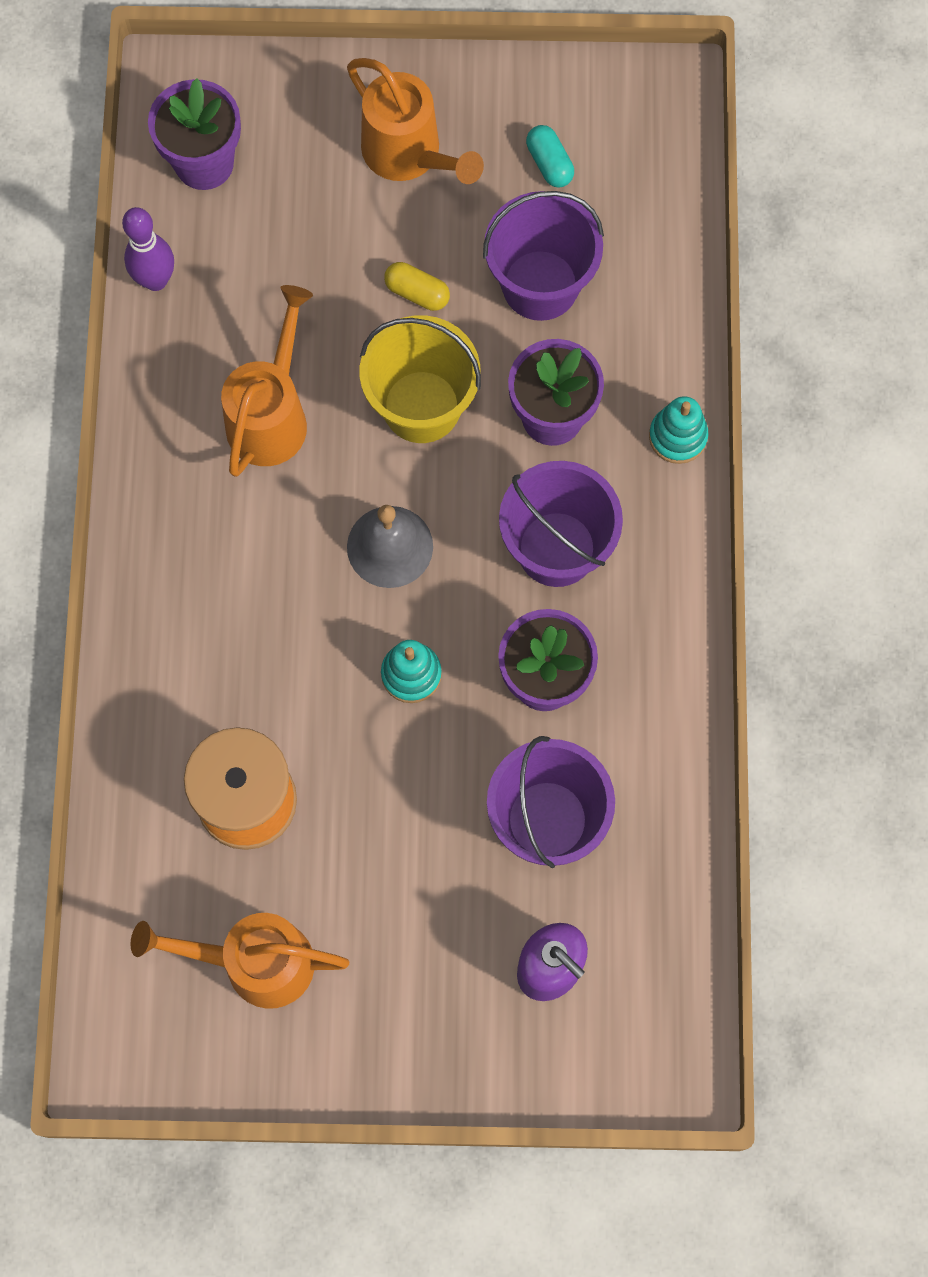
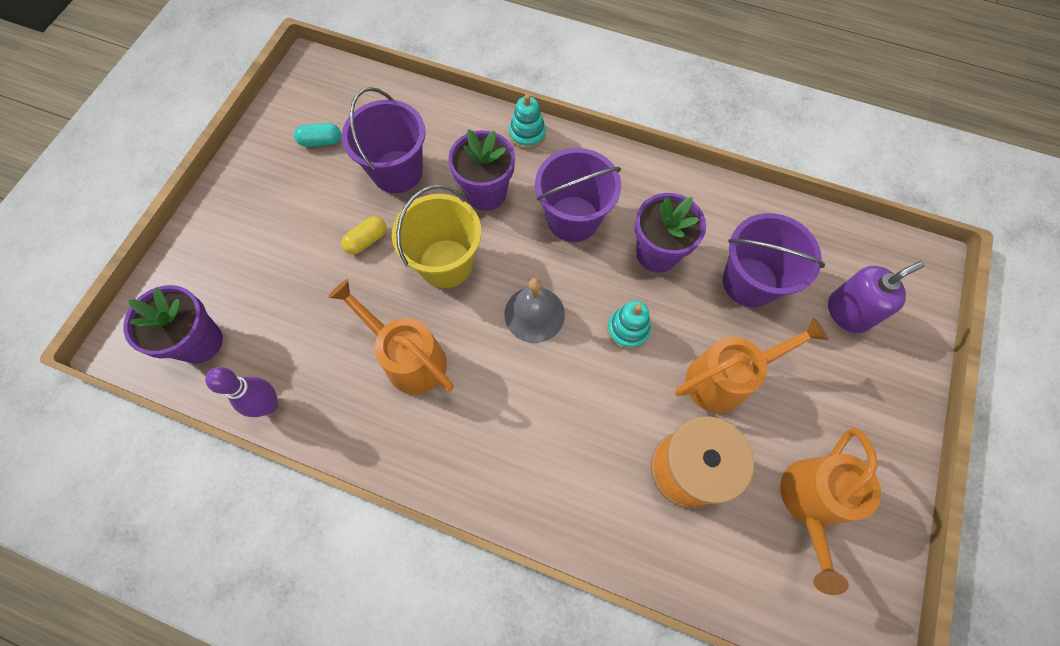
camera: 70 degrees left, 5 degrees down
(409, 155) = (270, 214): orange watering can -> orange watering can (725, 379)

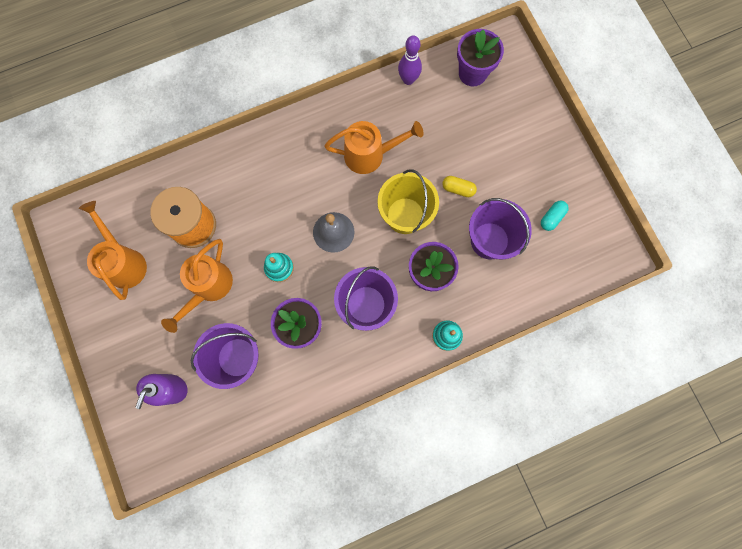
camera: 135 degrees right, 10 degrees up
(367, 240) = (458, 189): yellow capsule -> yellow capsule turned 75 degrees counterclockwise

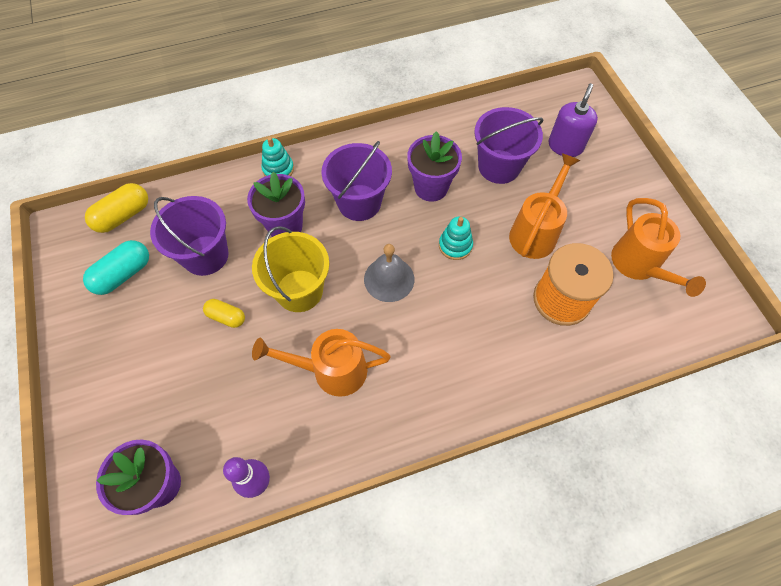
camera: 175 degrees left, 15 degrees down
(552, 218) = (123, 274): turquoise capsule -> turquoise capsule, size x1.58
(573, 273) = (123, 216): none -> yellow capsule

